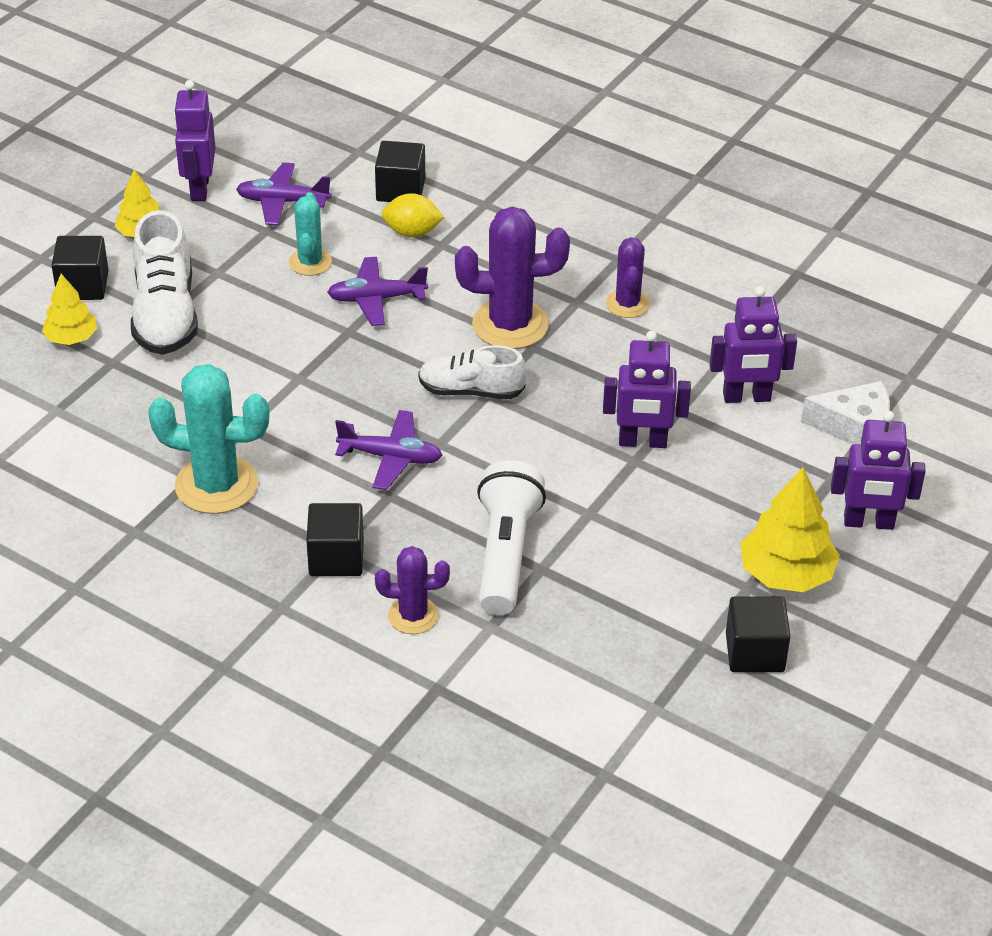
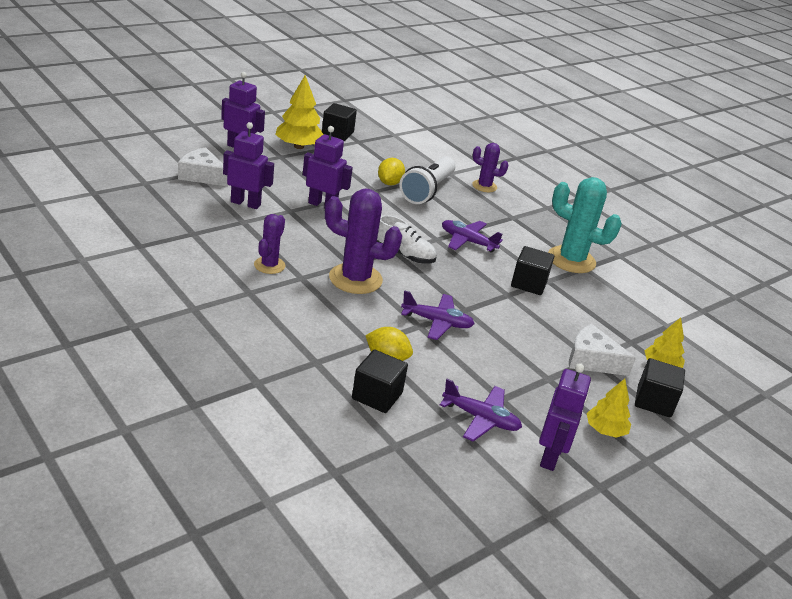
camera: 165 degrees left, 10 degrees down
(165, 314) = (591, 360): white shoe -> white cheese
(310, 262) = (475, 362): turquoise cactus -> none
(336, 558) = (514, 214): black cube -> black cube (529, 283)
(577, 544) = (389, 183): none -> yellow lemon

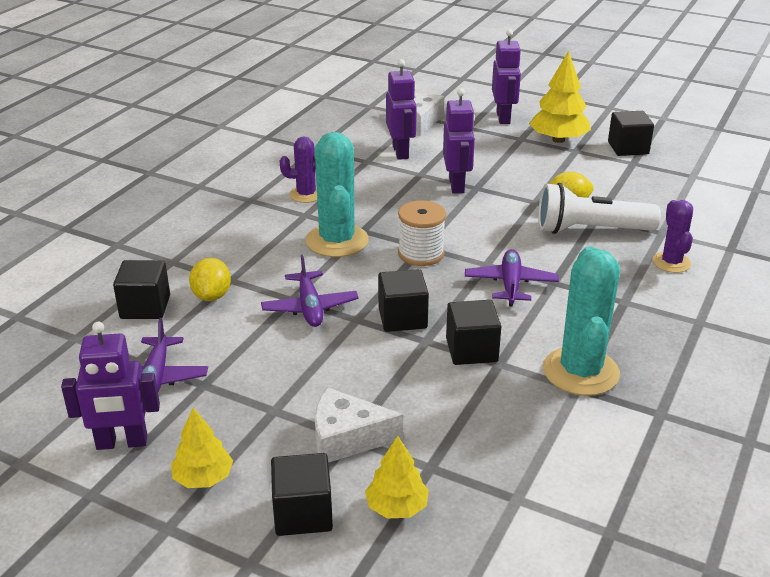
camera: 70 degrees right, 0 degrees up
(355, 279) = (337, 241): purple cactus -> turquoise cactus
(403, 255) = (421, 254): white shoe -> white spool
(477, 292) = (402, 318): none -> black cube
(591, 360) = (347, 438): white cheese -> white cheese turned 90 degrees counterclockwise

